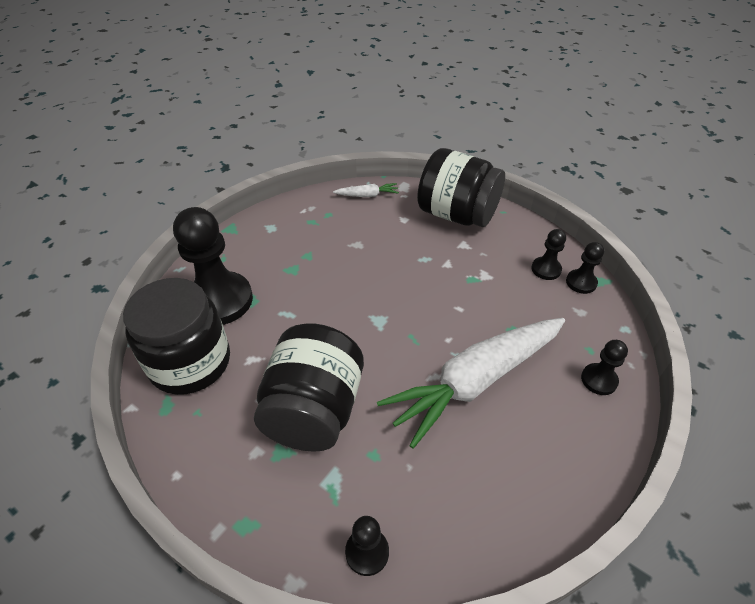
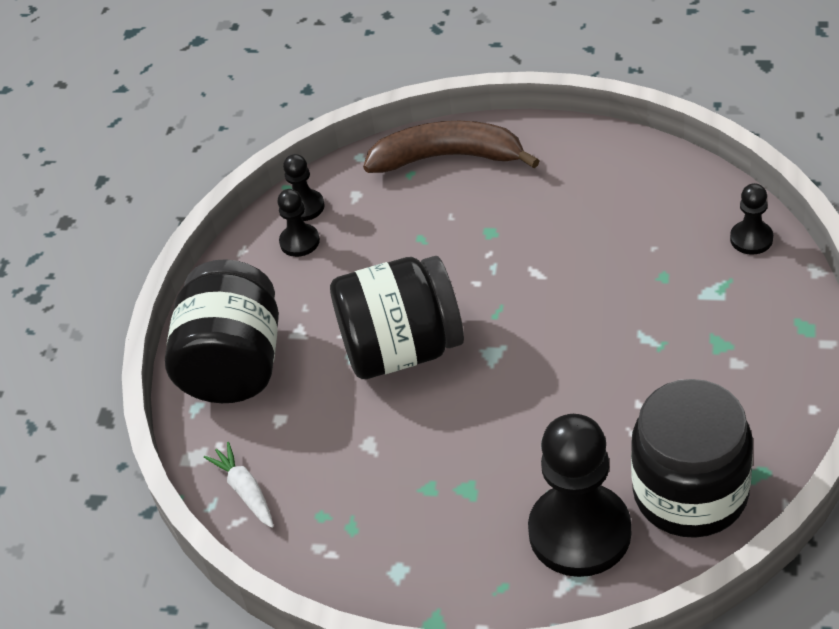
camera: 110 degrees left, 0 degrees up
(314, 410) = (655, 344): black jar -> black jar (402, 349)
(475, 382) = (519, 240): white carrot -> none
(599, 380) = (448, 157): black pawn -> brown banana

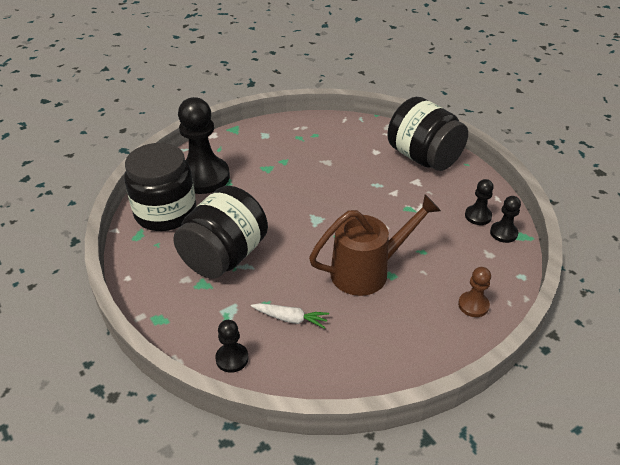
camera: 130 degrees right, 5 degrees down
(245, 490) = (354, 127): white carrot -> white carrot (290, 319)
(402, 349) = (360, 199): black jar -> black jar (224, 256)
(448, 157) = (473, 305): brown banana -> brown pawn
(509, 250) = (368, 271): none -> brown watering can

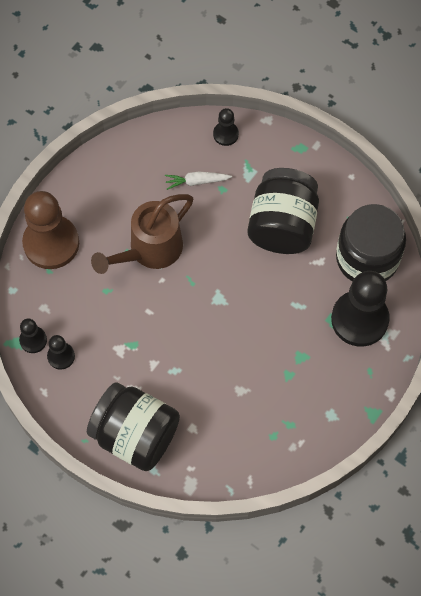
camera: 160 degrees right, 25 degrees up
(473, 305) = (51, 243): brown pawn -> brown pawn, size x2.11

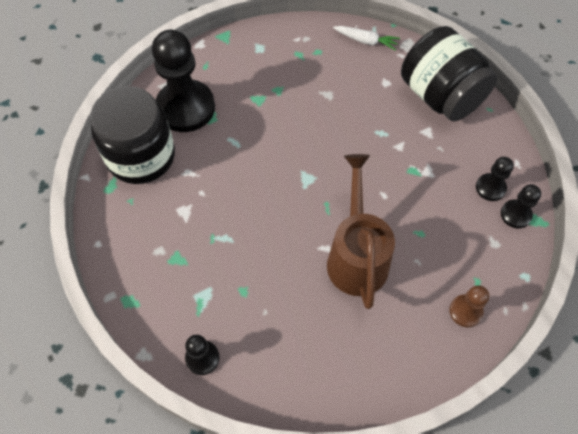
camera: 155 degrees left, 5 degrees down
(51, 243) = (465, 311): brown pawn -> brown pawn, size x0.47
(149, 250) = (356, 256): brown watering can -> brown watering can turned 75 degrees counterclockwise
(196, 181) = (267, 312): white carrot -> white carrot (366, 41)
(282, 225) = (202, 223): black jar -> none

